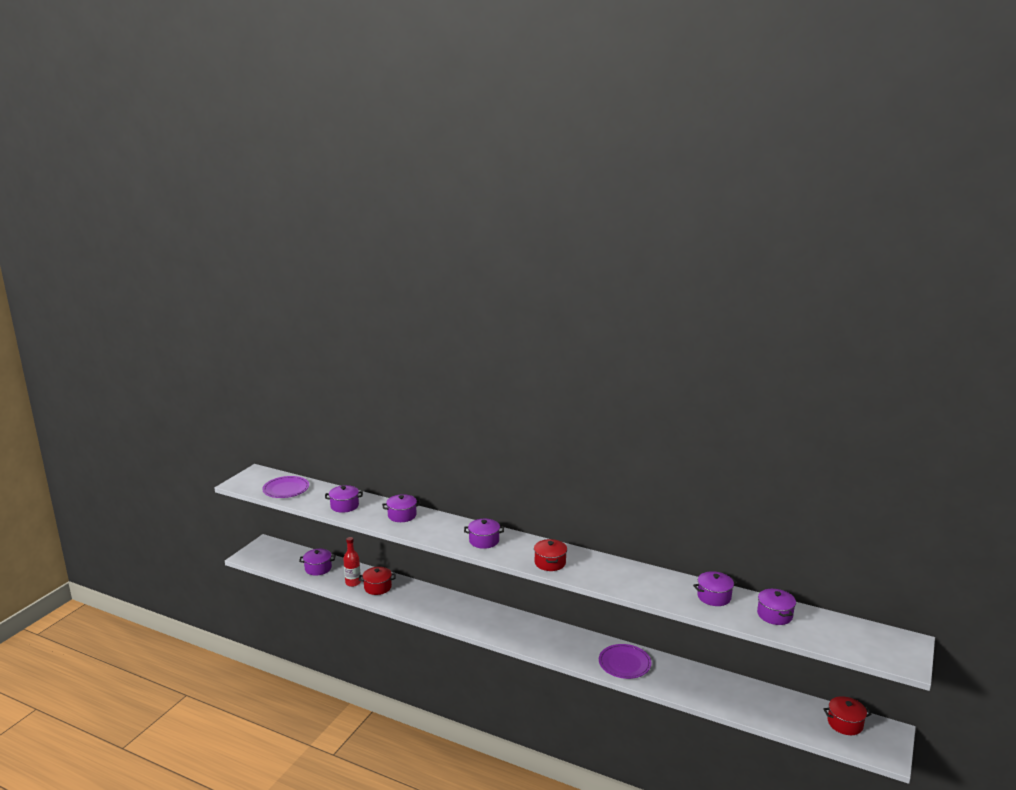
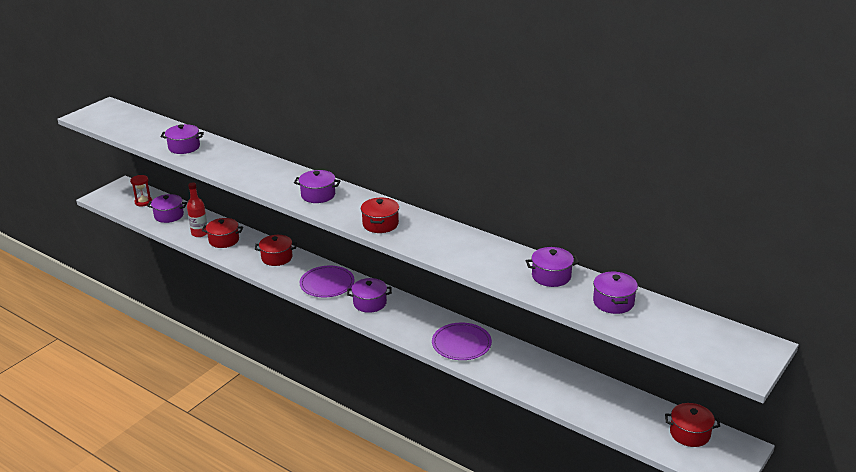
camera: 10 degrees right, 10 degrees up
(286, 489) = (130, 125): purple plate -> purple plate (327, 284)
(289, 557) = (143, 202): none -> red hourglass
(402, 515) = (241, 161): purple pot -> purple pot (370, 303)
(432, 599) = (277, 258): none -> red pot

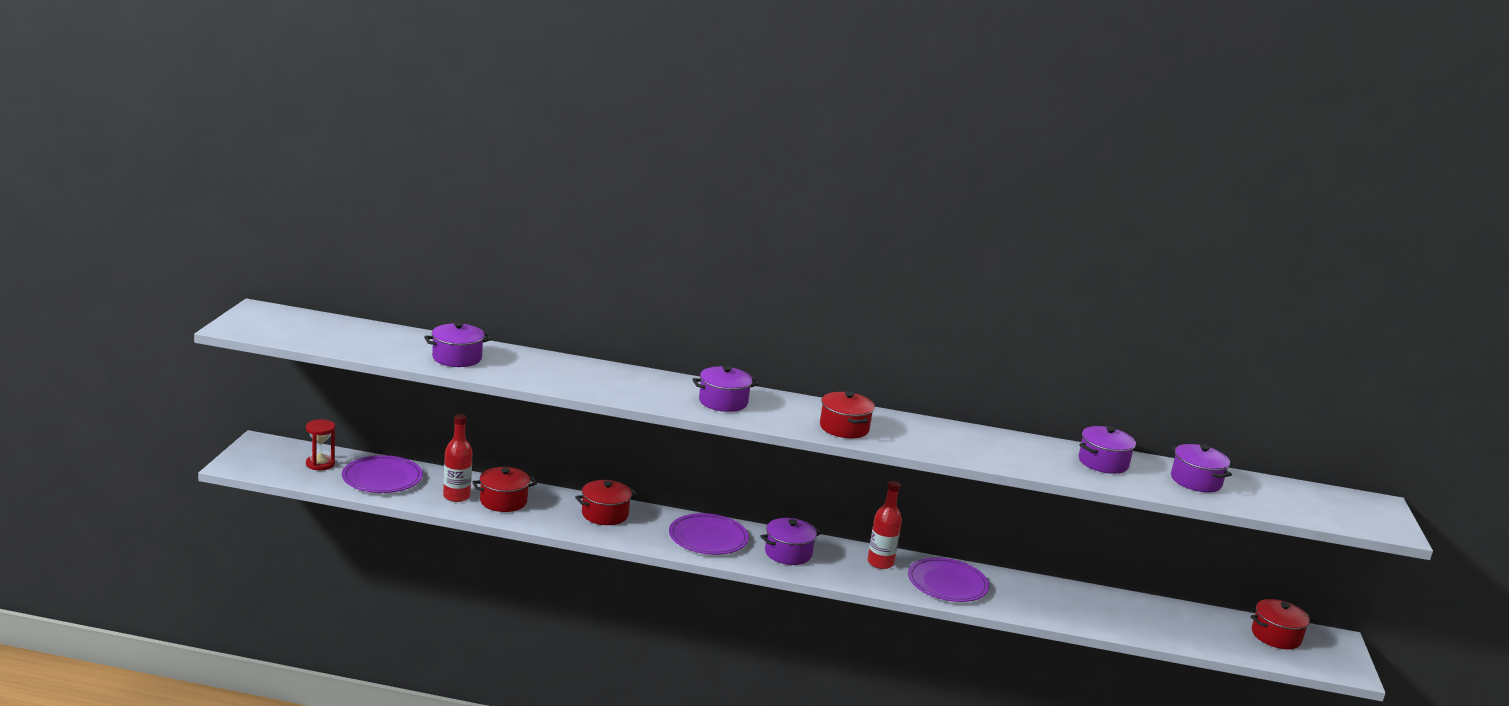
camera: 30 degrees left, 10 degrees down
(169, 215) = (382, 478): purple pot -> purple plate
(427, 320) = (880, 563): none -> red bottle

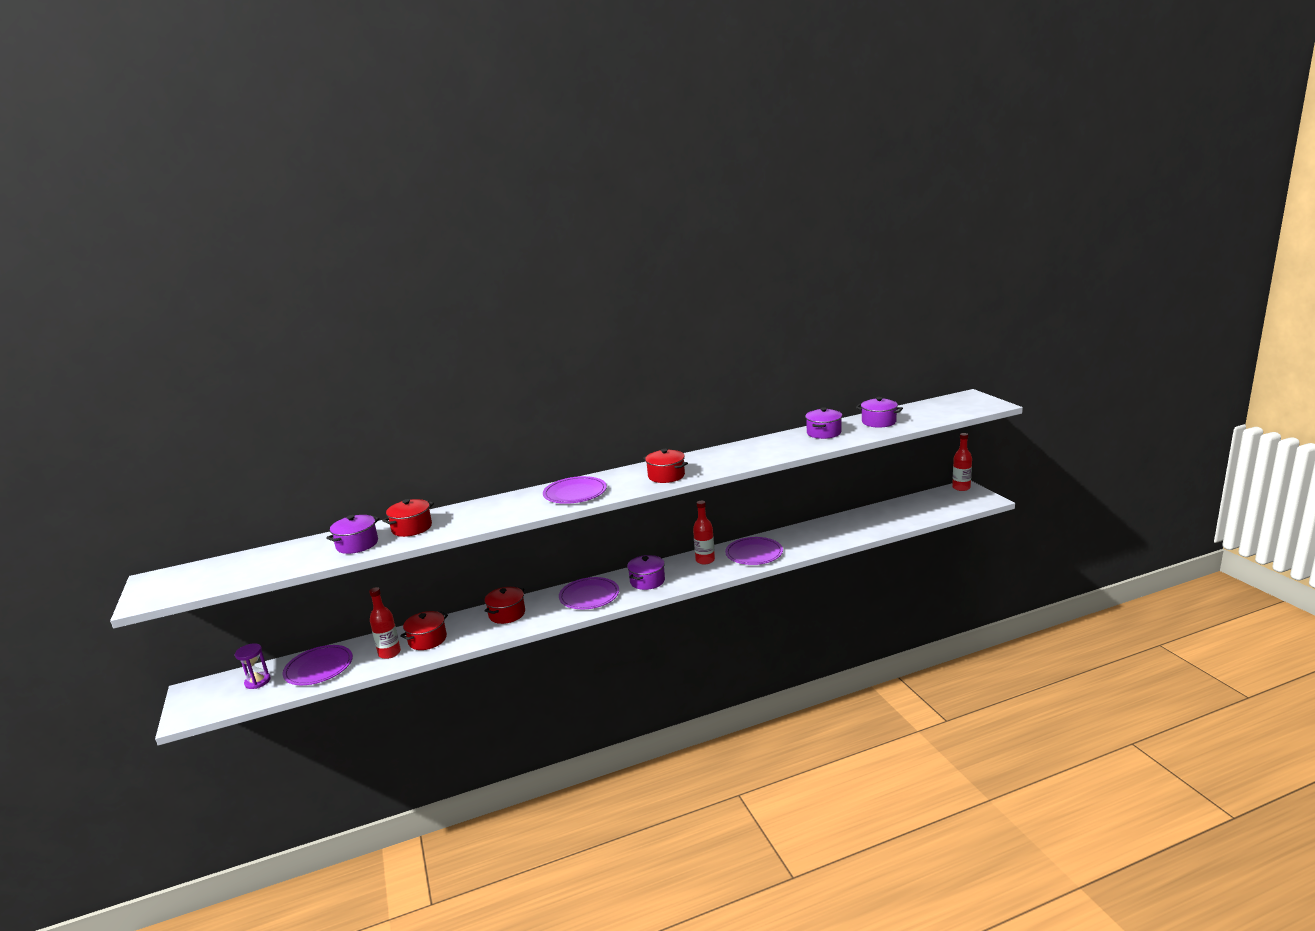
camera: 25 degrees left, 0 degrees up
(320, 464) = (257, 681): red hourglass -> purple hourglass
(723, 402) = (575, 493): purple pot -> purple plate
(1276, 636) = (938, 499): red pot -> red pot (412, 528)
(1331, 638) = (961, 488): none -> red bottle

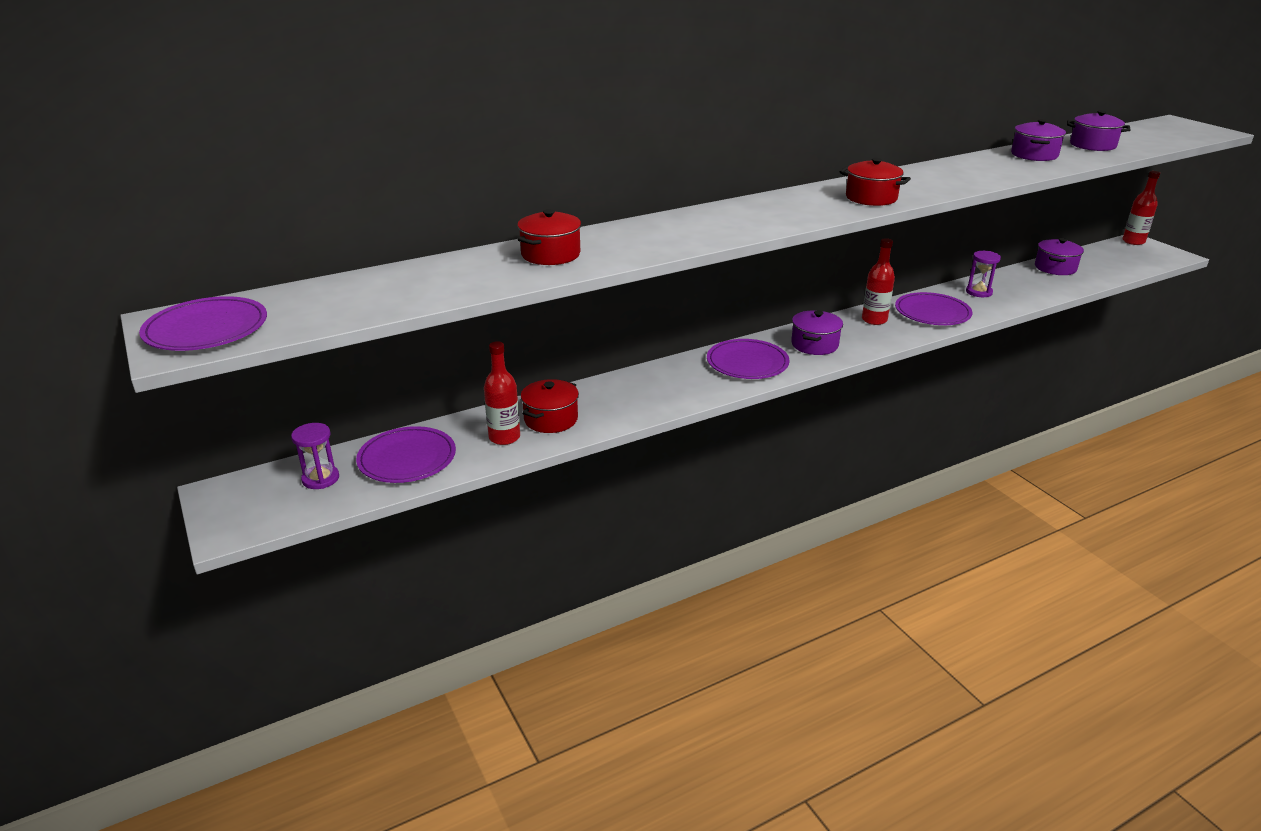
camera: 10 degrees left, 10 degrees up
(357, 544) = (481, 275): purple pot -> purple pot (1055, 268)
(507, 614) = (646, 385): red pot -> none
(575, 493) = (759, 215): purple plate -> purple plate (206, 329)
(802, 535) = (979, 292): none -> purple hourglass

